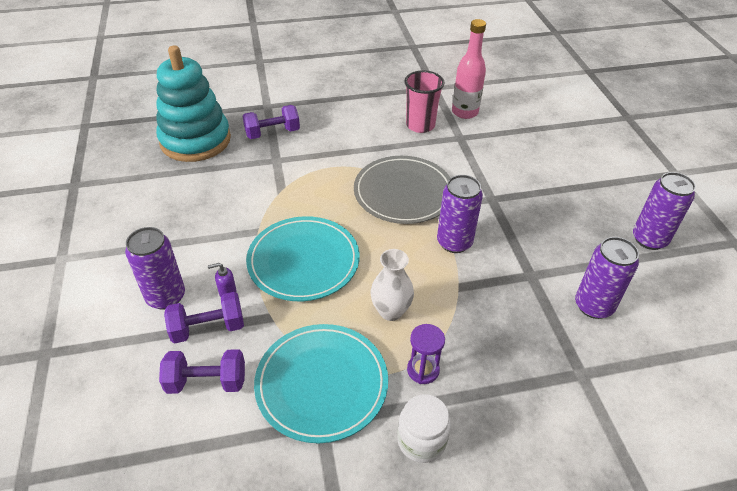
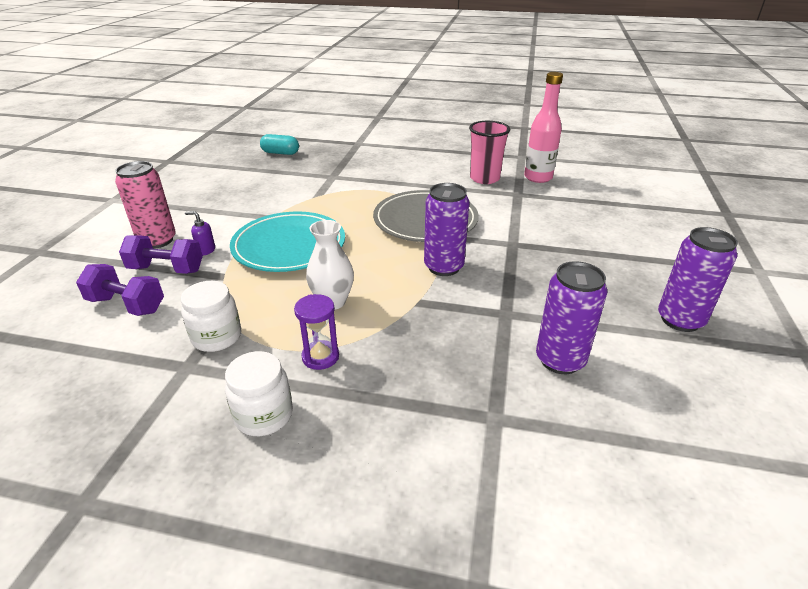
camera: 25 degrees right, 10 degrees down
(166, 297) = (157, 240): purple can -> pink can
(195, 140) = (280, 153): turquoise stacking toy -> turquoise capsule
(272, 133) = (346, 160): purple dumbbell -> none
(321, 384) = (216, 337): turquoise plate -> white jar

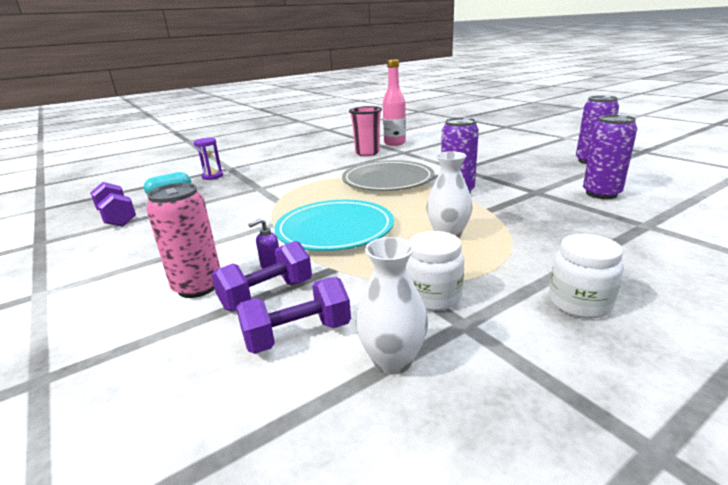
camera: 45 degrees left, 10 degrees down
(121, 354) = (392, 360): none -> white vase
(223, 160) = (117, 218): none -> purple dumbbell
(320, 357) = (519, 259): purple hourglass -> purple hourglass (212, 176)

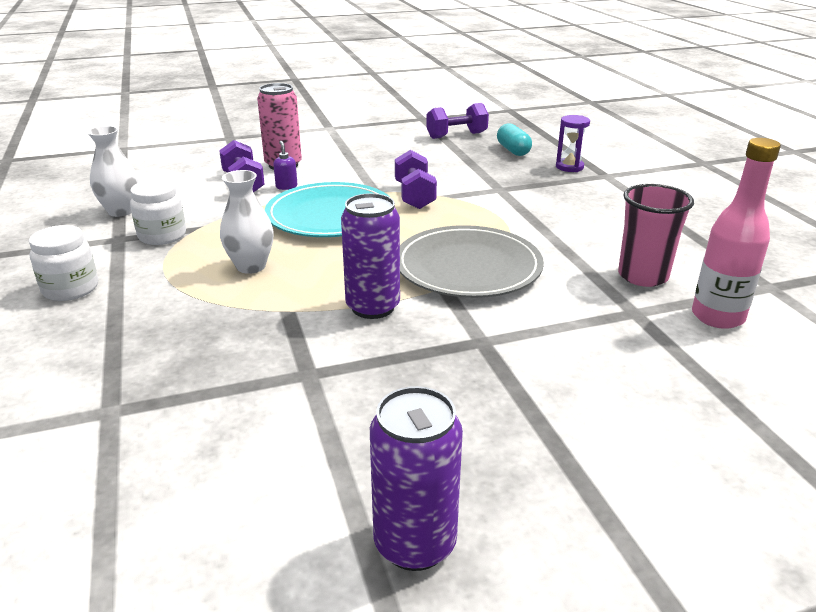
camera: 105 degrees right, 5 degrees up
(297, 335) = (183, 190): purple dumbbell -> purple dumbbell (414, 196)
(601, 193) = (236, 436): purple can -> none

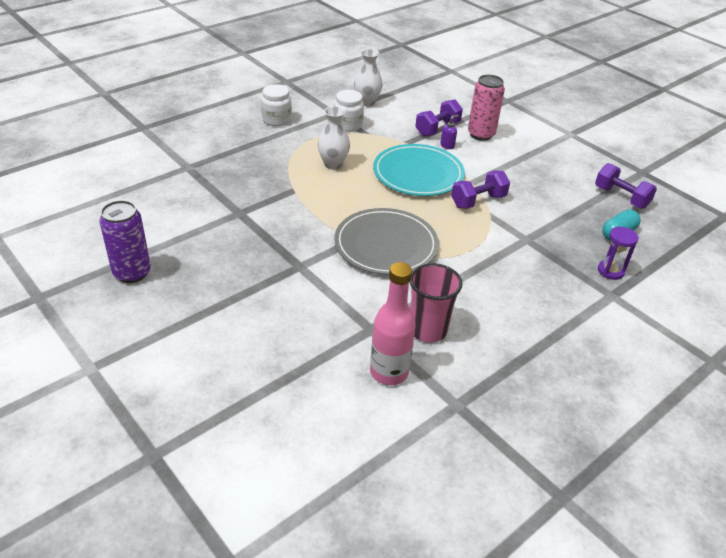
camera: 65 degrees right, 10 degrees up
(373, 307) = (314, 218): purple can -> none

